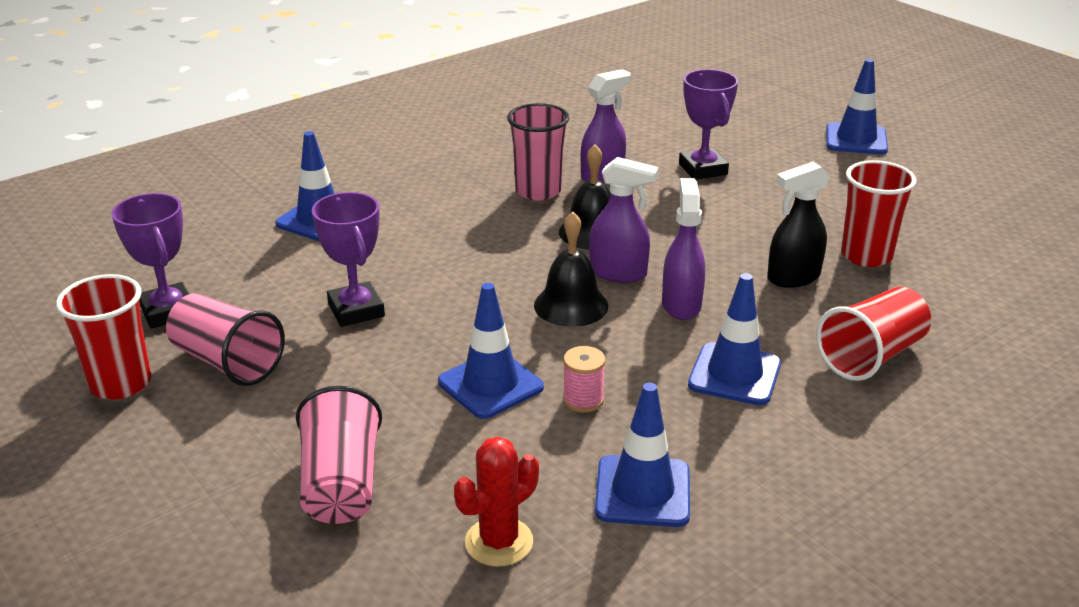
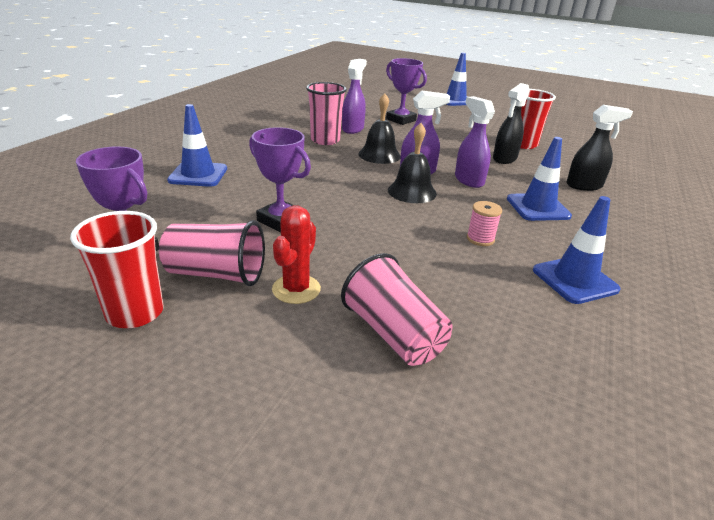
camera: 30 degrees left, 0 degrees up
(490, 385) = (418, 244): blue traffic cone -> none
(499, 542) = (538, 337): red cactus -> red cactus (296, 289)
(871, 356) = (584, 186): red cup -> black spray bottle

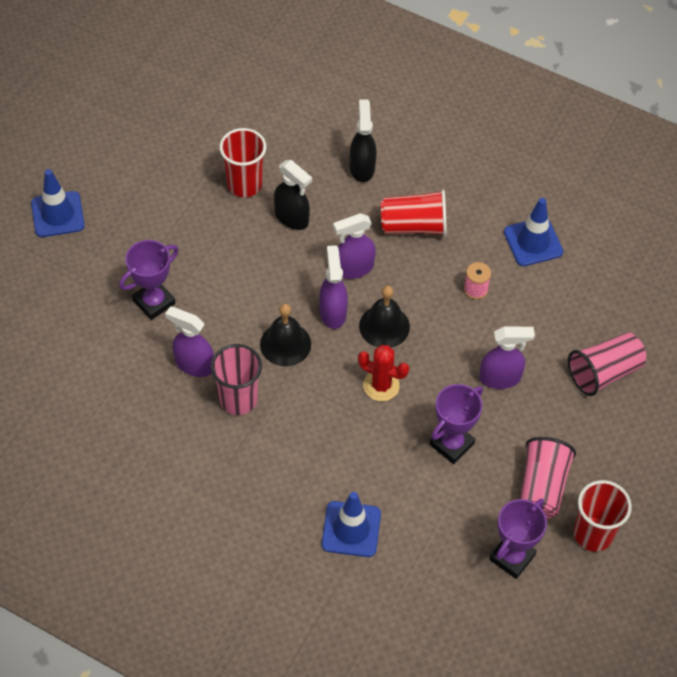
camera: 85 degrees left, 25 degrees up
(296, 289) = (558, 431): red cactus -> red cactus (381, 385)
(367, 251) = (500, 378): none -> purple spray bottle
(538, 207) = (413, 226): blue traffic cone -> red cup

